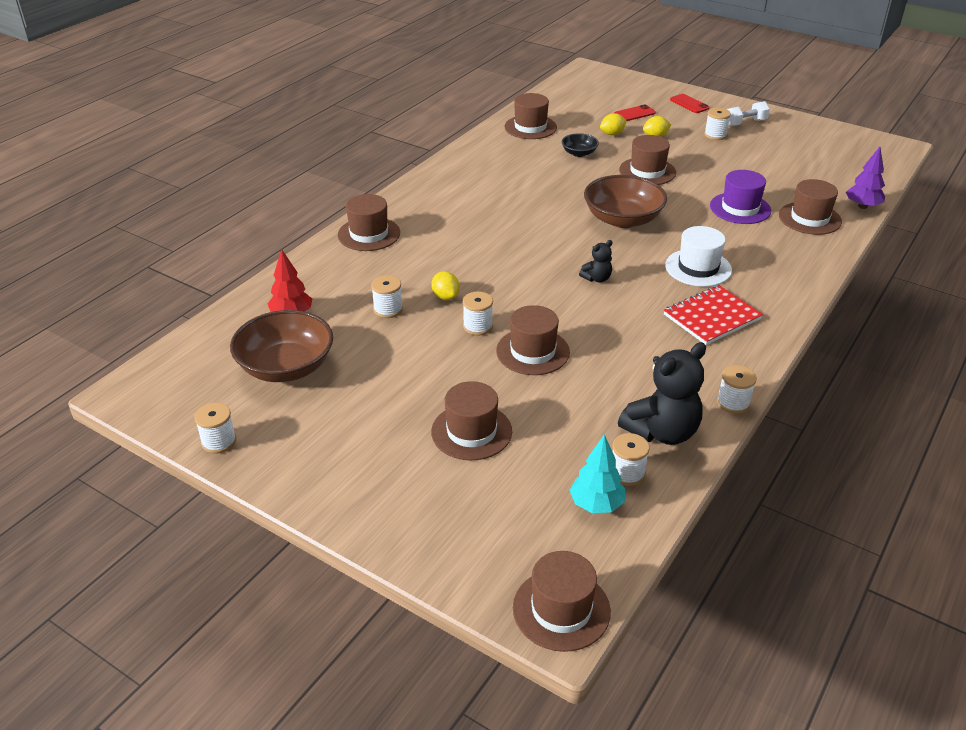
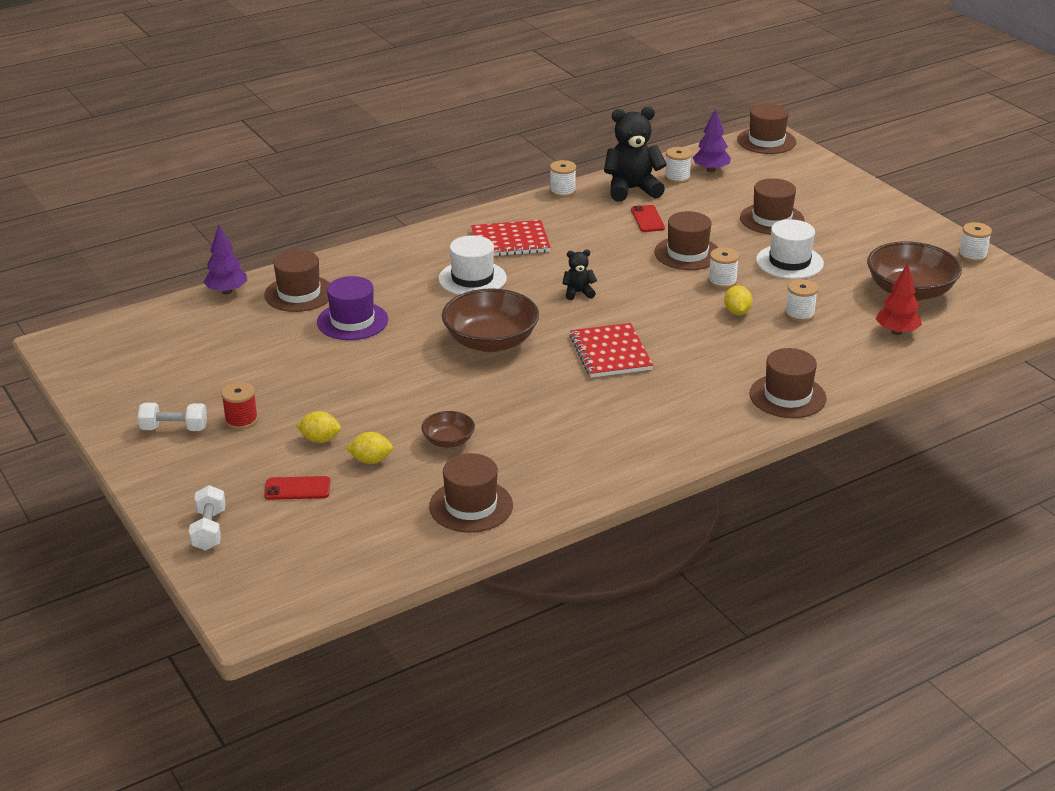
camera: 155 degrees left, 5 degrees down
(423, 371) = (789, 262): none -> white hat
(525, 233) = (610, 353): none -> red notebook
(579, 153) = (448, 441): black bowl -> brown bowl
(596, 504) = (711, 170): turquoise tree -> purple tree
(647, 171) = (394, 391): brown hat -> none
(653, 90) = (209, 530): none -> white dumbbell
(689, 104) = (197, 484): red phone -> red phone (647, 219)
(715, 135) = (241, 420): white spool -> red spool

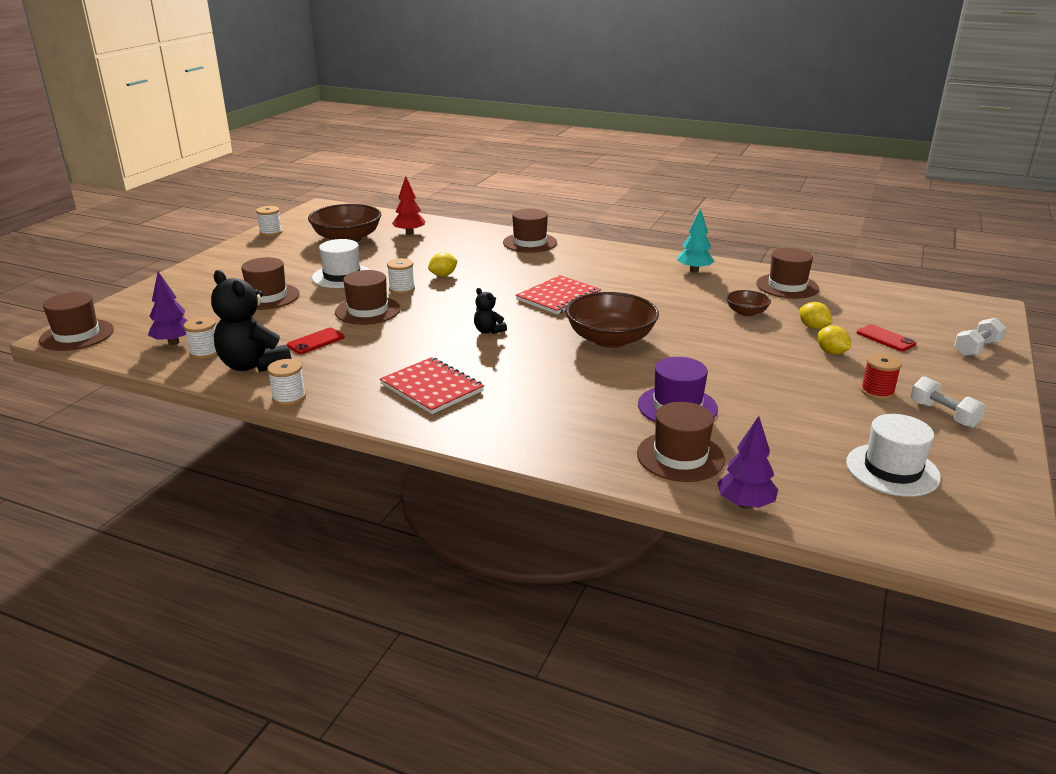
camera: 125 degrees left, 5 degrees down
(472, 278) = (526, 380): white hat -> white hat (892, 470)
(584, 466) = (694, 270): none -> turquoise tree
(799, 314) = (421, 259): white spool -> none

